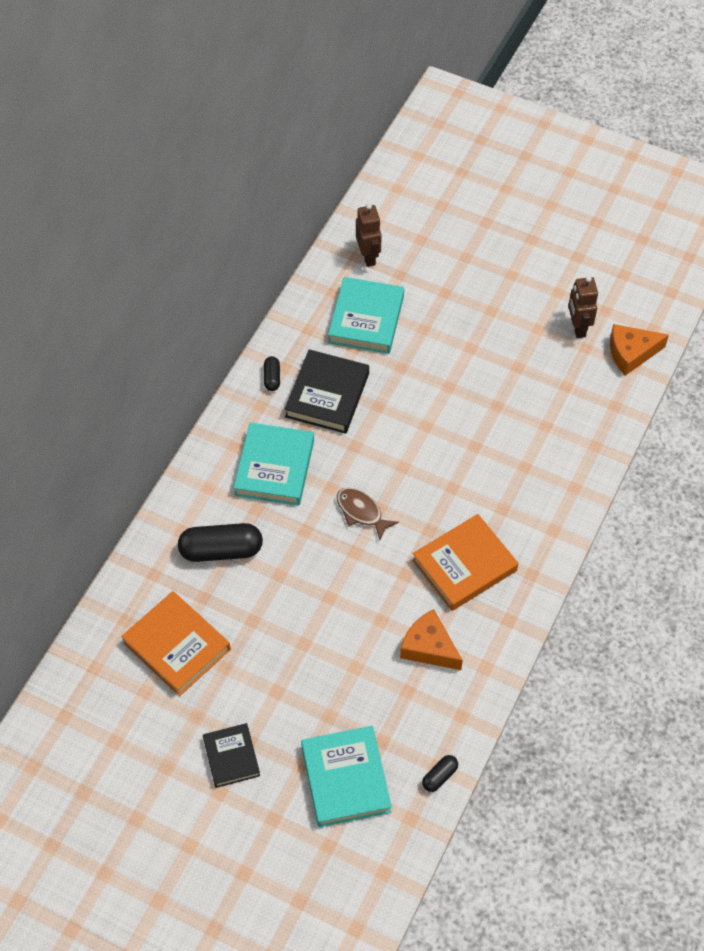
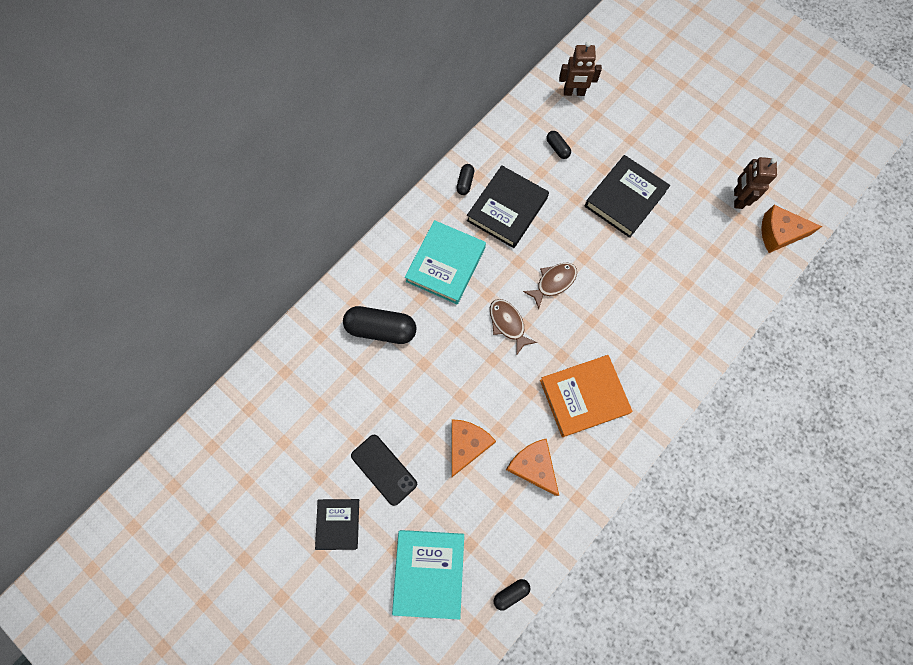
camera: 15 degrees right, 15 degrees up
(177, 646) = (321, 407): orange book -> none
(266, 691) = (384, 469): none -> black phone
(351, 644) = (467, 445): none -> orange cheese
(366, 319) = (557, 148): turquoise book -> black capsule
(368, 256) = (574, 92): brown robot -> brown robot turned 90 degrees clockwise
(400, 459) = (553, 282): none -> brown fish
(455, 355) = (625, 199): none -> black book

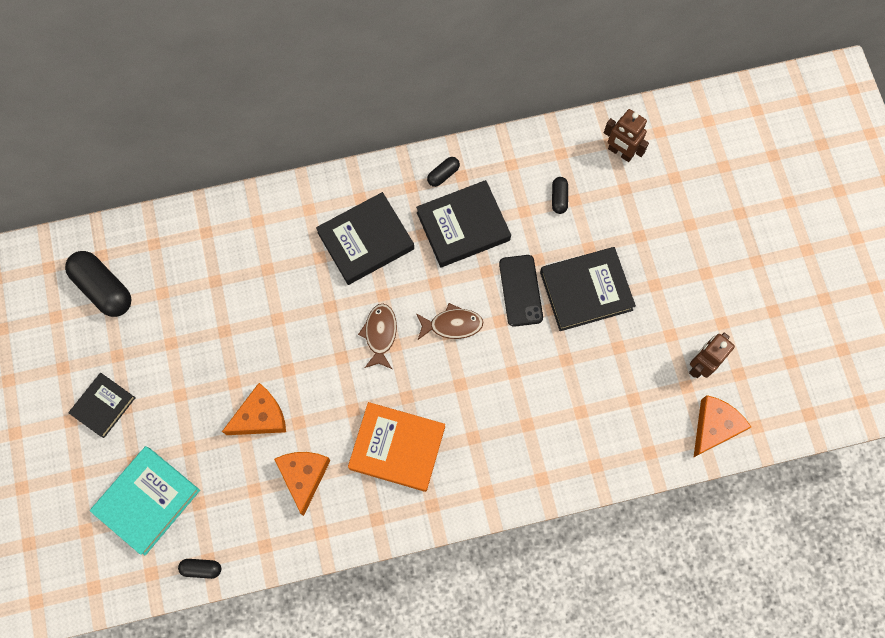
camera: 35 degrees right, 0 degrees up
(381, 329) = (263, 262): black capsule -> black capsule (103, 288)
(384, 469) = (174, 387): black phone -> black phone (520, 290)
(445, 264) = (366, 241): turquoise book -> black book
(779, 233) = (714, 427): orange cheese -> orange cheese turned 90 degrees clockwise

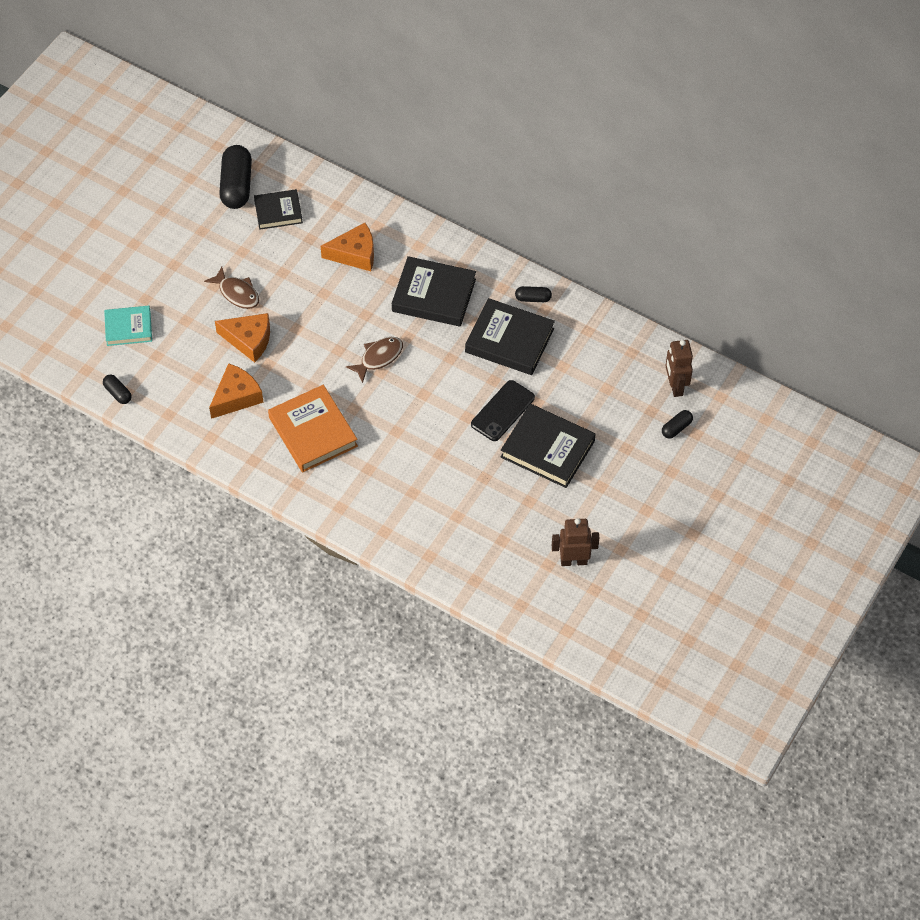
camera: 45 degrees right, 15 degrees down
(103, 406) = (162, 252): black book -> black book (278, 212)
(147, 501) = (128, 328): turquoise book -> turquoise book, size x0.63
(452, 325) = (432, 392): brown fish -> brown fish (237, 293)
(559, 198) = (597, 378): black capsule -> black capsule (676, 428)
(714, 427) = (537, 605): orange cheese -> orange cheese (355, 254)

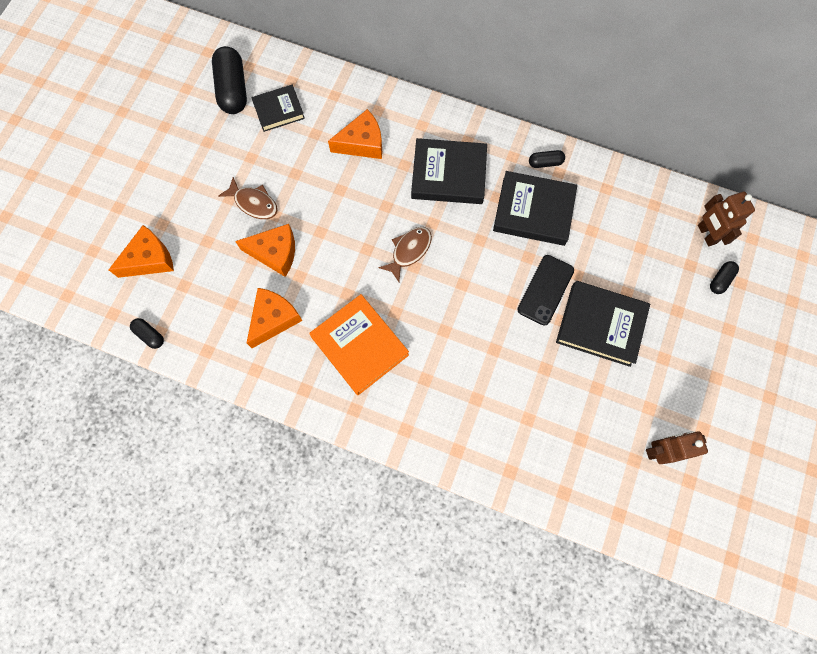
camera: 10 degrees left, 15 degrees up
(128, 328) = (150, 259): turquoise book -> orange cheese

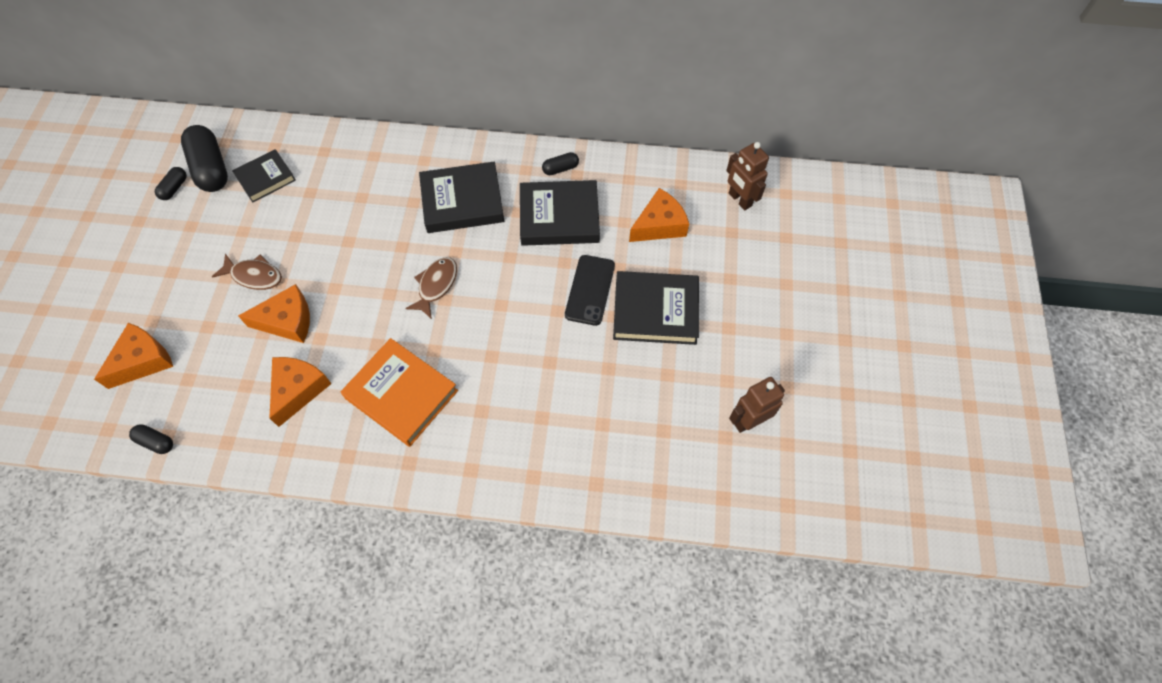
camera: 15 degrees left, 10 degrees down
(362, 143) = (363, 191): orange cheese -> orange cheese (659, 225)
(720, 280) = (765, 239): black capsule -> black capsule (174, 188)

